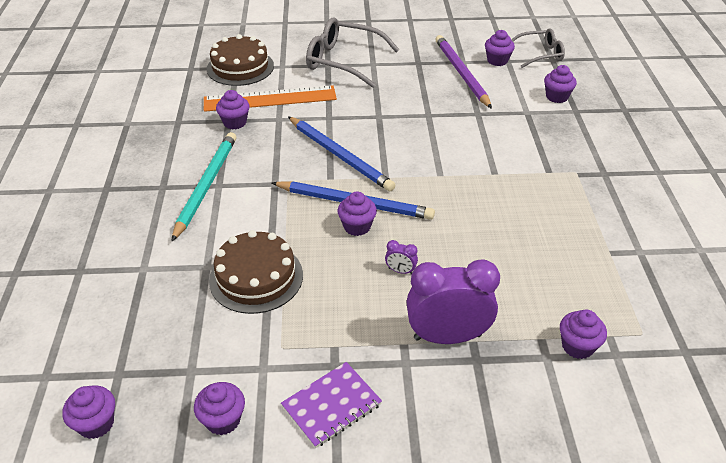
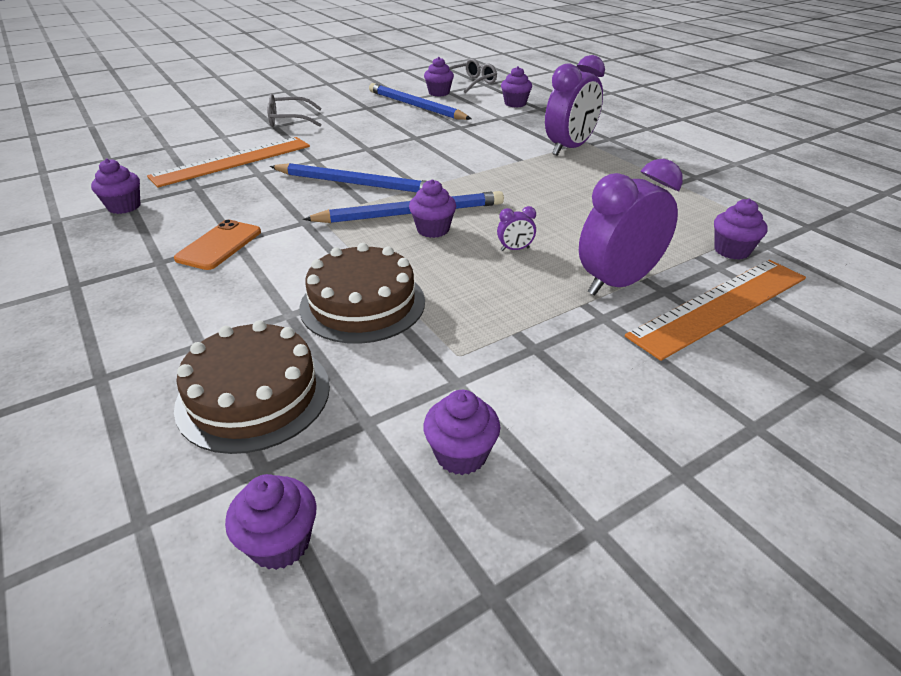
camera: 30 degrees left, 5 degrees down
(206, 186) = (219, 245): turquoise pencil -> orange phone
(235, 122) = (207, 187): purple cupcake -> purple cupcake (124, 207)
(240, 67) = (172, 146): brown cake -> brown cake (254, 395)
(331, 405) = (572, 384): purple notebook -> none
(343, 61) = (289, 120): grey glasses -> grey glasses, size x0.62
(461, 73) = (415, 106): purple pencil -> blue pencil
(505, 393) = (720, 306): none -> orange ruler
(552, 174) = (569, 148): none -> purple clock

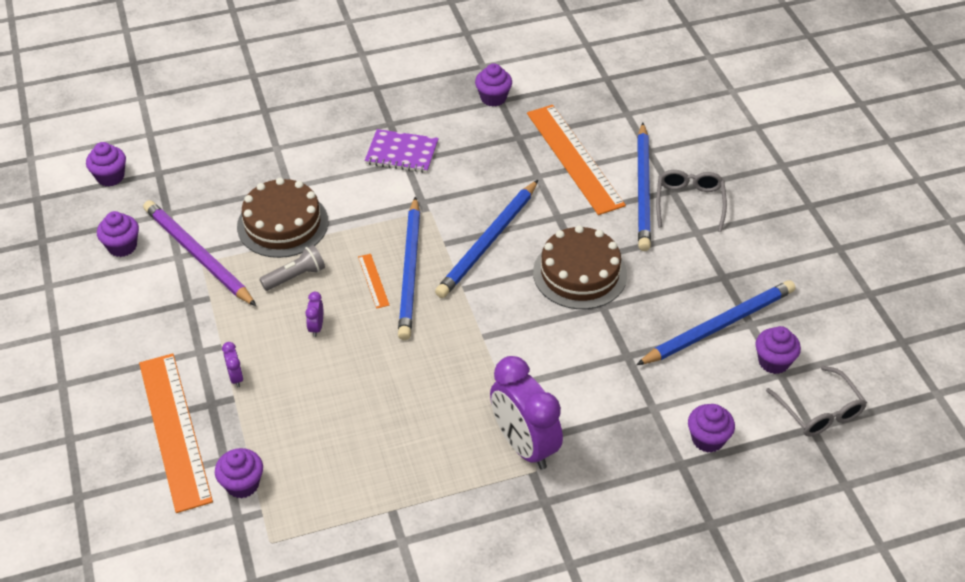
camera: 105 degrees right, 10 degrees up
(219, 245) = (402, 153): orange phone -> purple notebook
(254, 395) = (215, 169): brown cake -> brown cake (580, 273)
(275, 134) = (643, 190): none -> blue pencil
(433, 230) = (373, 281): purple cupcake -> orange ruler
(447, 363) = (197, 255): none -> purple pencil
(449, 276) = (295, 276): none -> grey flashlight
(617, 283) = (236, 377): purple clock -> purple clock, size x0.41

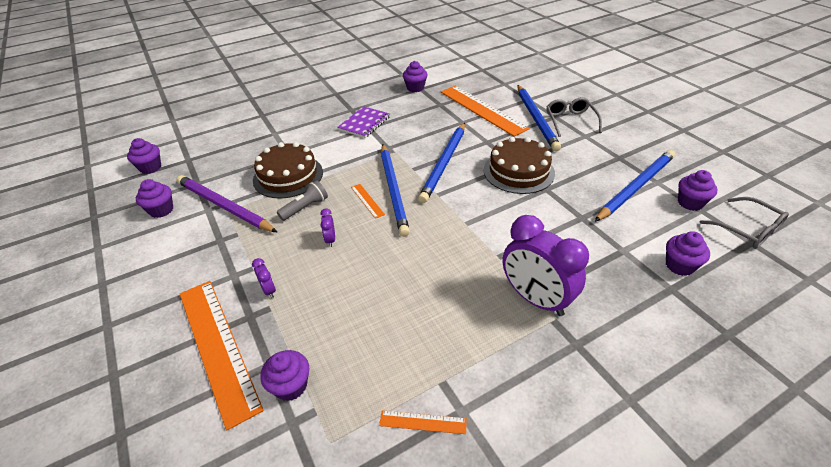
camera: 10 degrees left, 5 degrees down
(361, 543) = (423, 422): none -> orange ruler
(402, 153) = (364, 123): purple notebook -> purple notebook turned 60 degrees counterclockwise

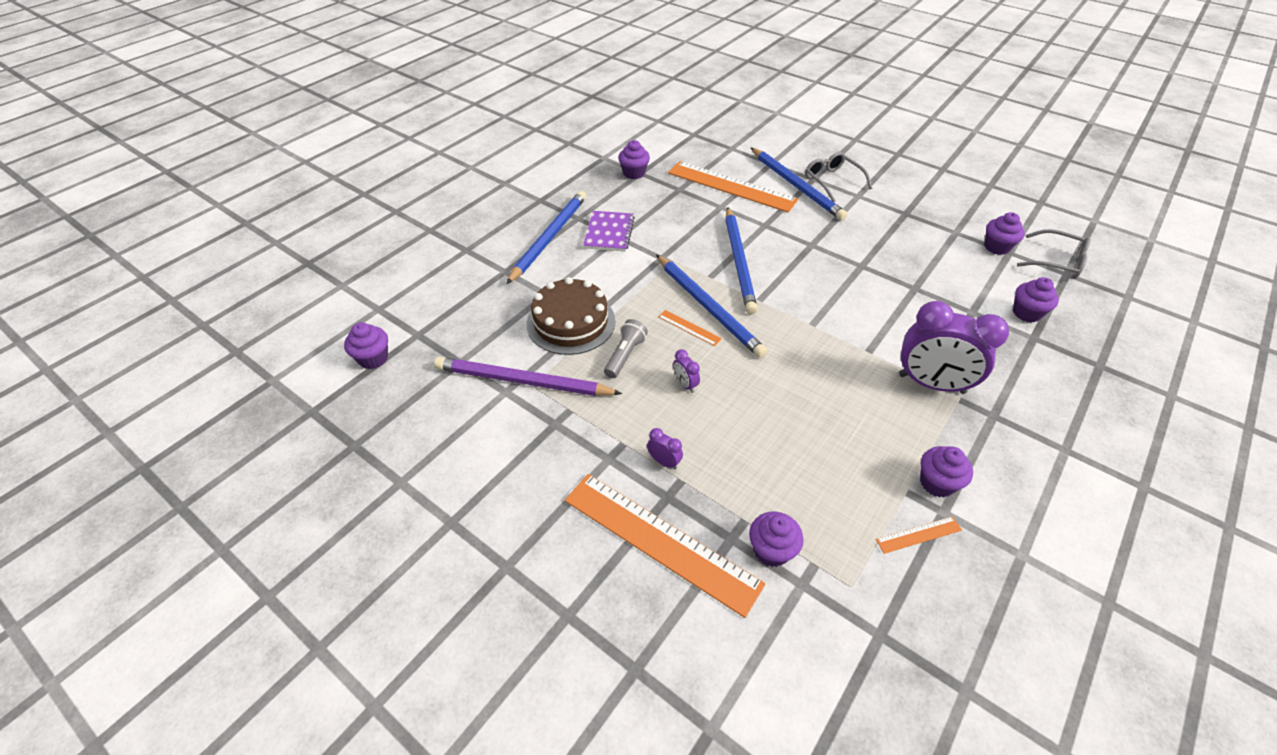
camera: 25 degrees left, 5 degrees up
(161, 210) = (443, 409): purple cupcake -> purple cupcake (937, 483)
(518, 171) = (822, 252): brown cake -> none
(636, 187) = (941, 242): blue pencil -> blue pencil (549, 238)

